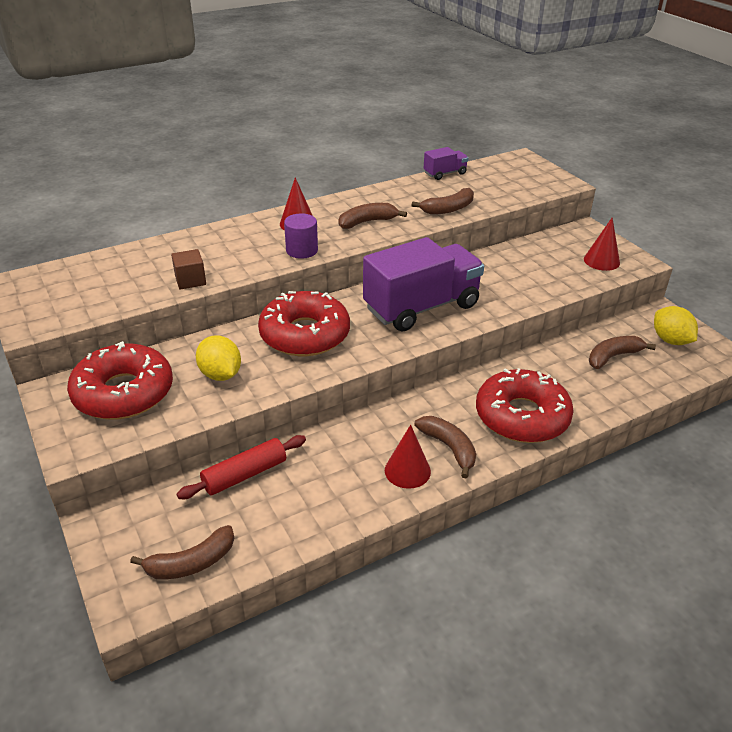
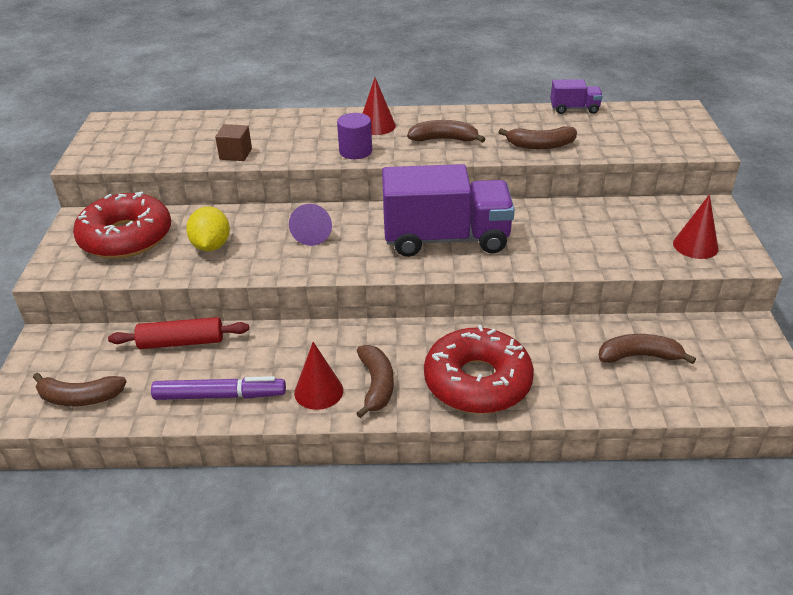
camera: 30 degrees right, 0 degrees up
(305, 334) = (313, 233): red donut -> purple cone
(325, 508) = (219, 396): none -> purple marker
(670, 340) = (729, 361): yellow lemon -> none

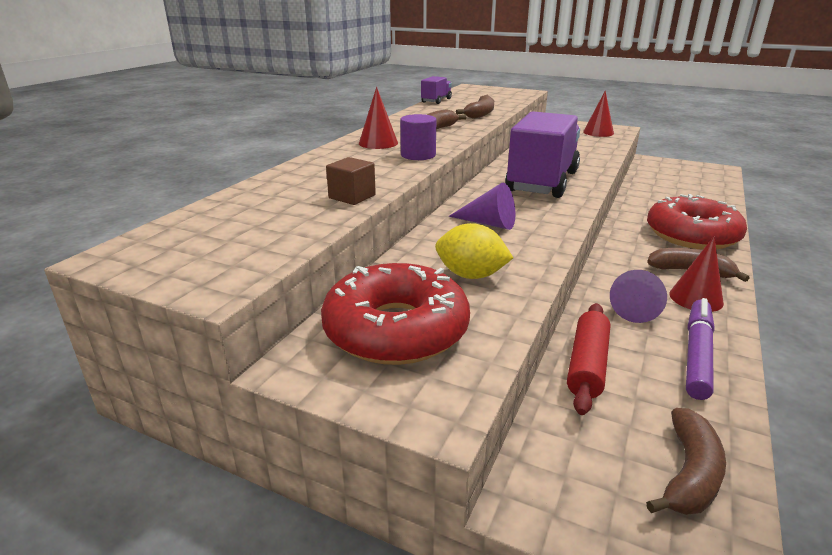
camera: 65 degrees left, 10 degrees down
(279, 357) = (636, 308): none -> purple cone
(639, 356) = (672, 187): brown banana -> none

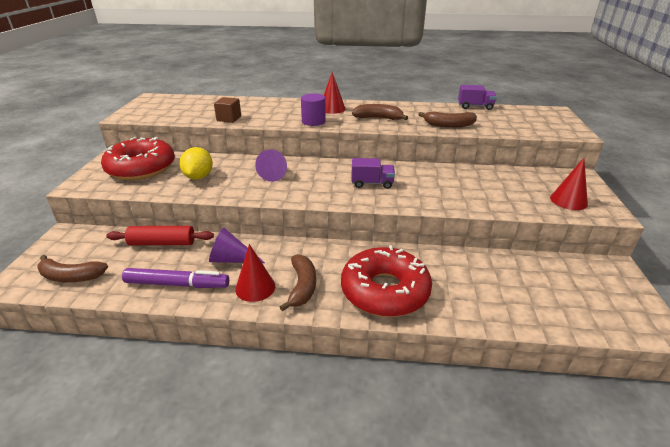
camera: 70 degrees right, 5 degrees up
(542, 182) = (372, 183): purple truck -> purple truck, size x0.45

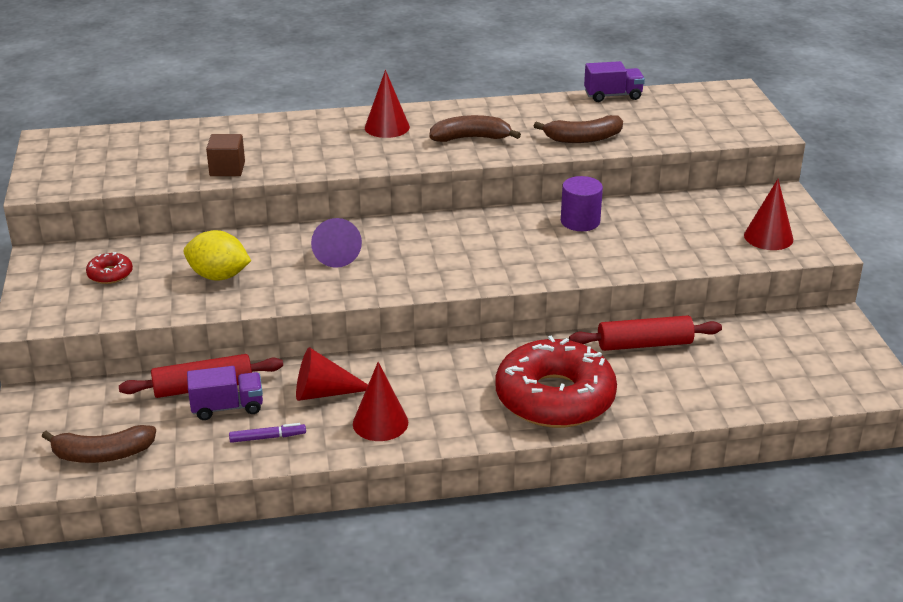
camera: 15 degrees left, 0 degrees up
(141, 168) = (110, 274): red donut -> red donut, size x0.40
(176, 284) = (267, 437): purple marker -> purple marker, size x0.50
(198, 177) = (219, 276): yellow lemon -> yellow lemon turned 60 degrees counterclockwise
(231, 259) = (324, 393): purple cone -> red cone
(302, 287) = (444, 411): brown banana -> none
(313, 121) = (371, 157): purple cylinder -> purple cylinder (580, 221)
(372, 183) = (492, 249): purple truck -> purple truck (227, 407)
(463, 262) = (644, 344): none -> red rolling pin

